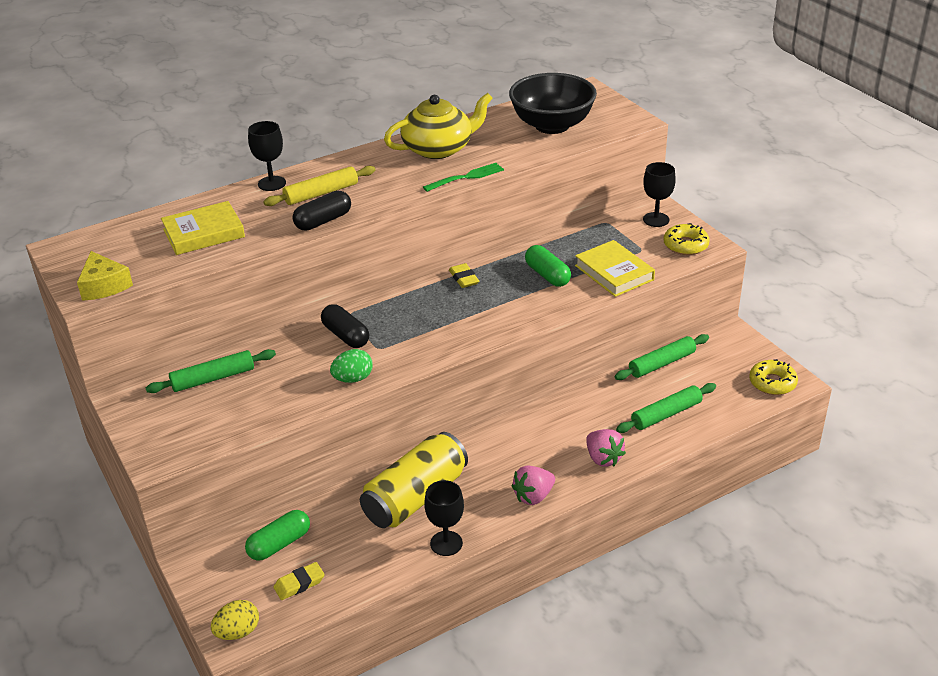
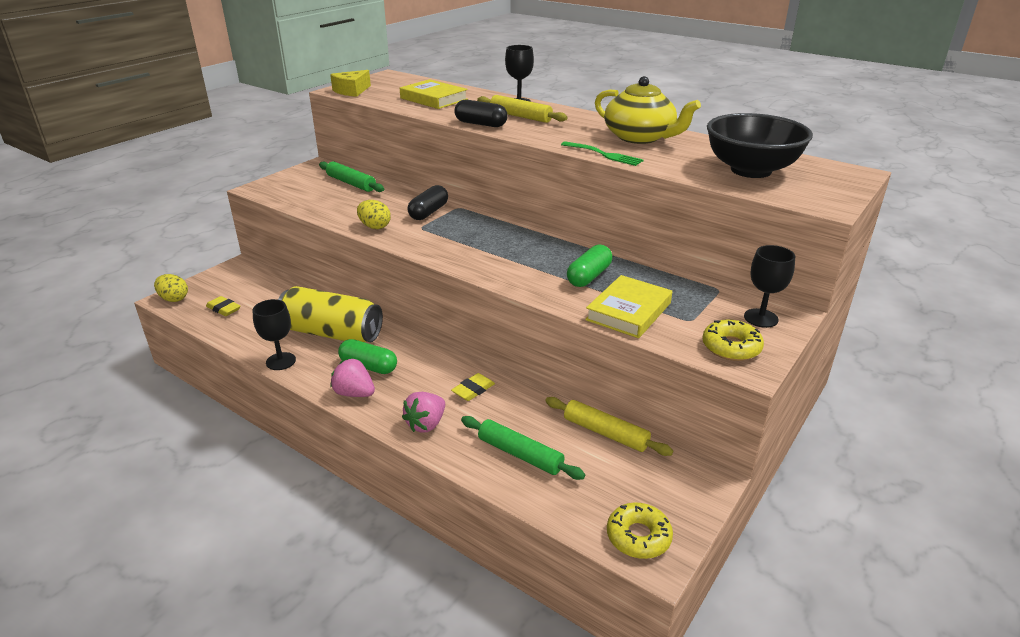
camera: 65 degrees right, 5 degrees down
(279, 544) = (263, 291): green capsule -> green capsule (368, 366)
(353, 379) = (375, 227): green egg -> yellow egg
(463, 278) = (546, 239): yellow eraser -> yellow eraser (473, 390)
(661, 363) = (605, 433): green rolling pin -> yellow rolling pin

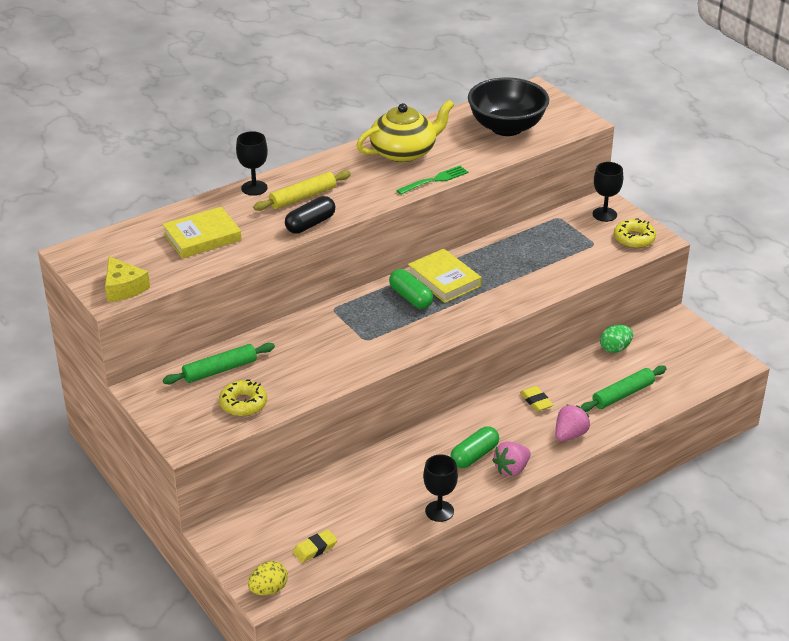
camera: 70 degrees left, 5 degrees up
(332, 333) = (406, 473): yellow can -> none
(375, 227) = (347, 368): yellow egg -> none
(426, 424) = (570, 435): pink strawberry -> pink strawberry turned 105 degrees counterclockwise
(428, 212) = (333, 329): black capsule -> none
(589, 276) = (510, 269): green capsule -> green capsule (410, 297)
(605, 433) = (615, 348): yellow rolling pin -> green egg
(629, 311) = (571, 266): yellow book -> yellow book (444, 280)
(638, 536) = (716, 364): yellow donut -> yellow donut (243, 404)

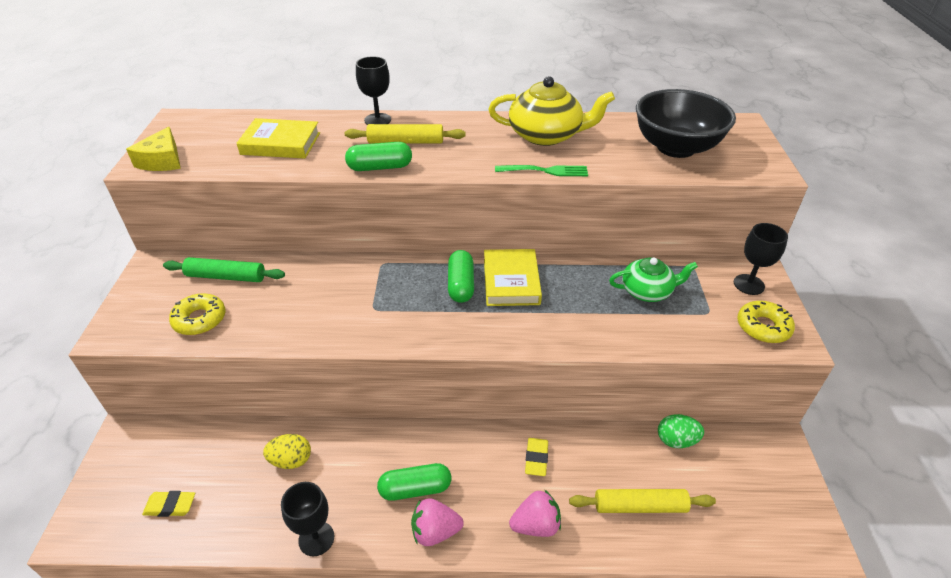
camera: 35 degrees right, 5 degrees up
(268, 589) = (84, 527): yellow egg -> yellow egg (291, 460)
(310, 224) = (380, 167): black capsule -> green capsule
(543, 246) = (647, 291): none -> green teapot
(623, 394) = (640, 506): green rolling pin -> yellow rolling pin

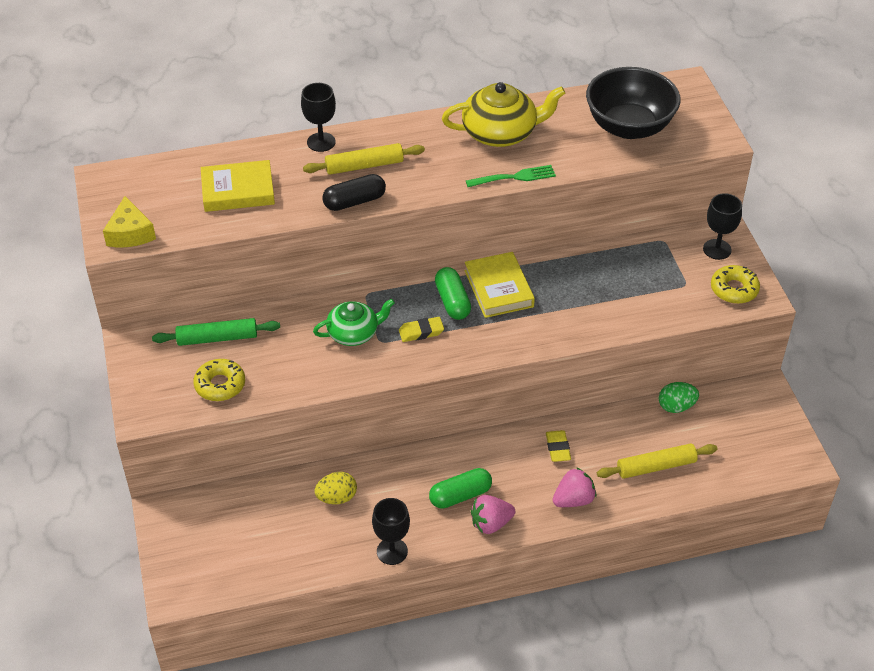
camera: 15 degrees left, 5 degrees up
(170, 506) = (248, 557): yellow eraser -> yellow eraser (421, 332)
(380, 167) = (354, 201): green capsule -> black capsule
(647, 291) = (627, 274): green teapot -> green teapot (354, 333)

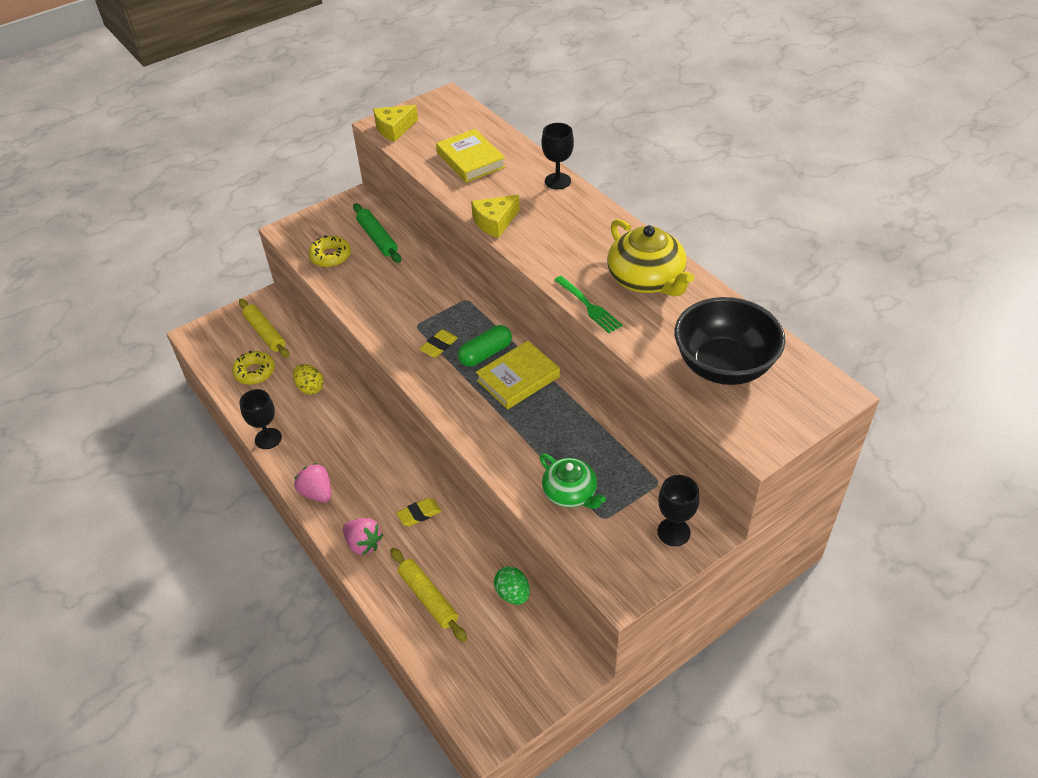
camera: 70 degrees right, 0 degrees up
(354, 201) = (495, 222): black capsule -> yellow cheese
(354, 333) = (418, 307): green teapot -> green teapot (570, 493)
(364, 166) = (543, 213): yellow rolling pin -> yellow rolling pin (265, 333)
(421, 332) = (439, 346): yellow eraser -> yellow eraser turned 75 degrees clockwise
(460, 495) = (340, 463): green capsule -> none
(734, 289) = (620, 563): yellow donut -> yellow donut (255, 372)

